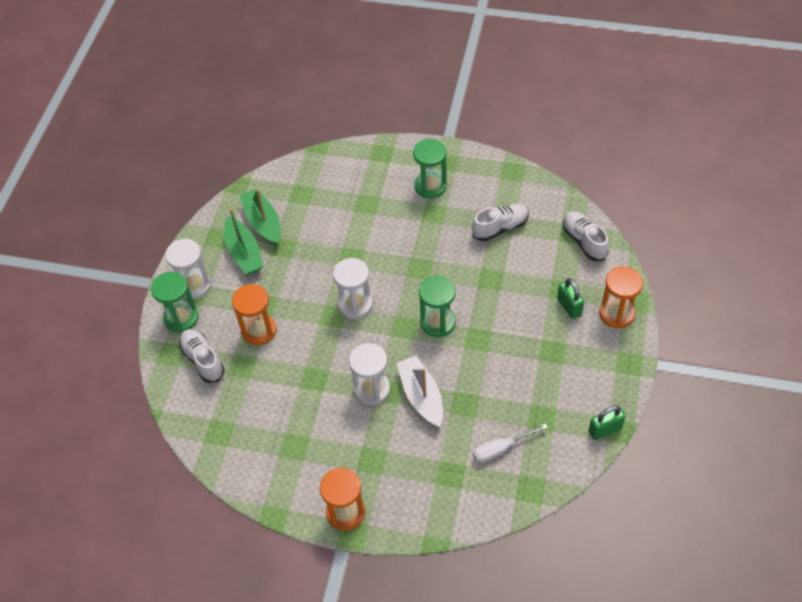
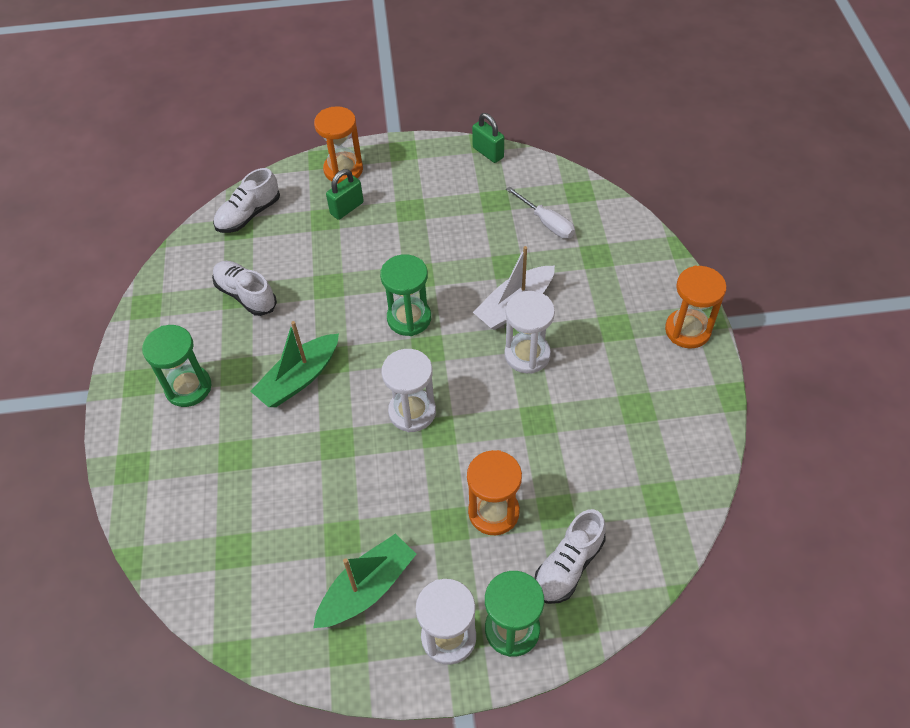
camera: 110 degrees left, 0 degrees up
(263, 223) = (302, 584): green boat -> green boat (299, 378)

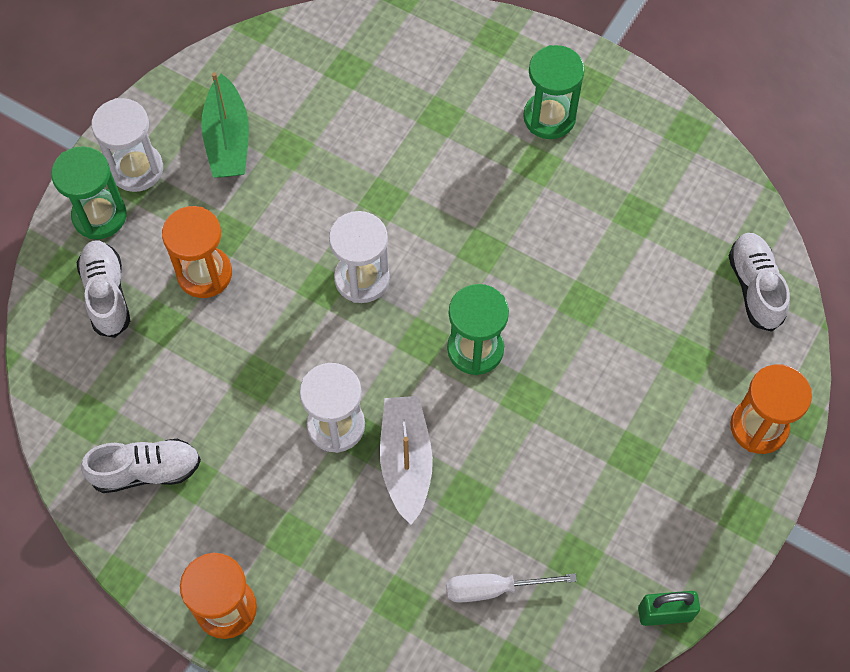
camera: 125 degrees right, 10 degrees up
(246, 295) = (631, 222): white shoe -> white shoe (146, 471)
(299, 378) = (482, 209): green boat -> none
(347, 208) = (688, 391): green padlock -> none

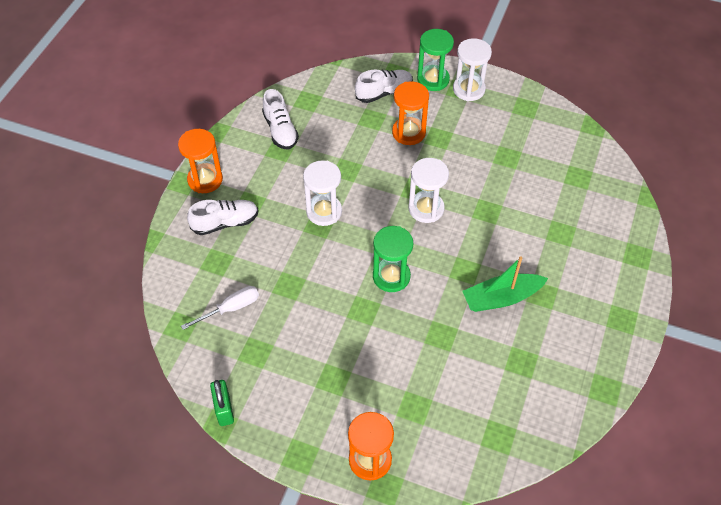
camera: 80 degrees right, 10 degrees down
(228, 139) = (503, 126): green boat -> green boat (501, 298)
(406, 461) = (307, 250): white boat -> none
(494, 589) = (230, 308): white screwdriver -> white screwdriver turned 75 degrees clockwise
(549, 117) = (583, 296): green hourglass -> none
(755, 287) = (484, 448): white shoe -> white shoe (225, 223)

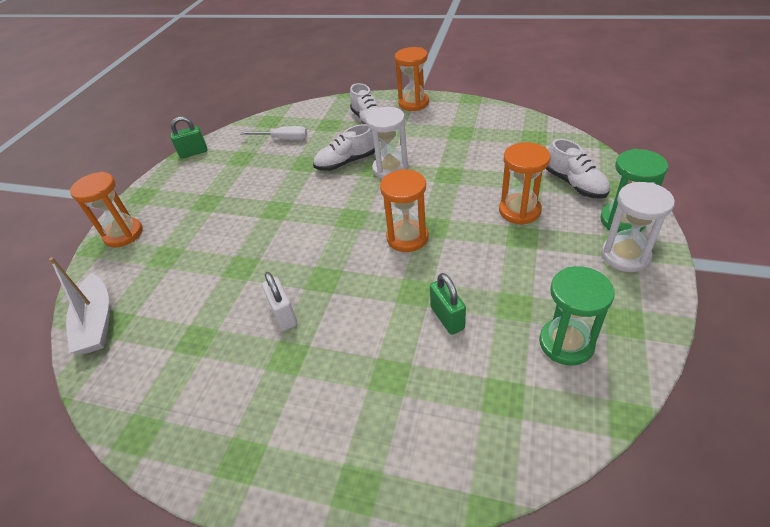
camera: 90 degrees right, 10 degrees down
(230, 308) = (283, 139): white screwdriver -> white screwdriver turned 45 degrees counterclockwise
(280, 130) = (485, 128): white shoe -> white shoe (346, 162)
(391, 276) = (314, 223): green hourglass -> green hourglass (566, 343)
(426, 209) = (407, 238): white hourglass -> orange hourglass
(495, 452) = (97, 322): none -> white boat
(501, 298) = (284, 315): green boat -> white padlock
(514, 195) = (447, 318): none -> green padlock

